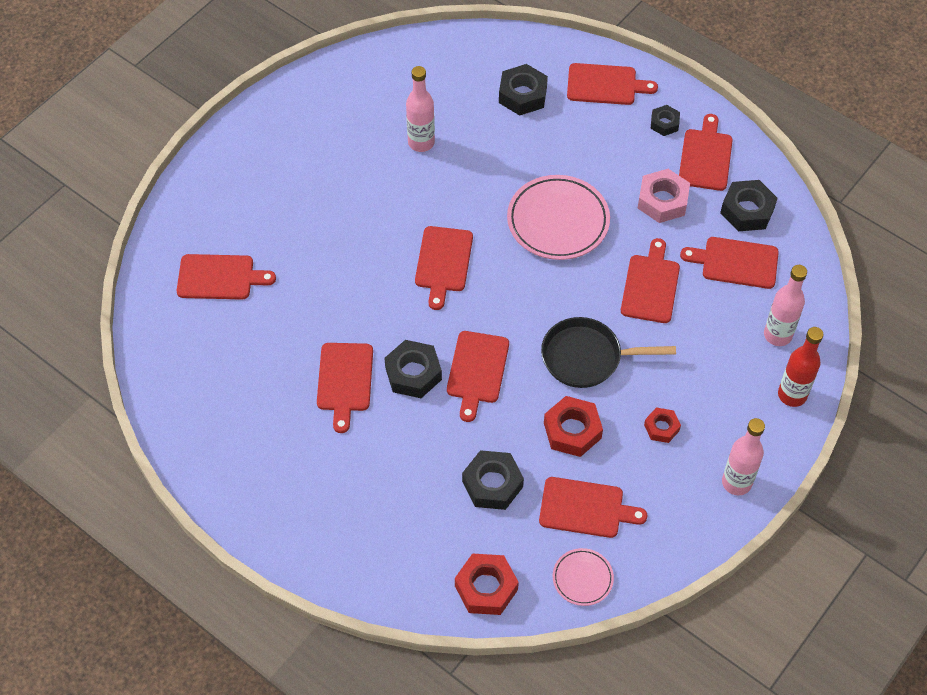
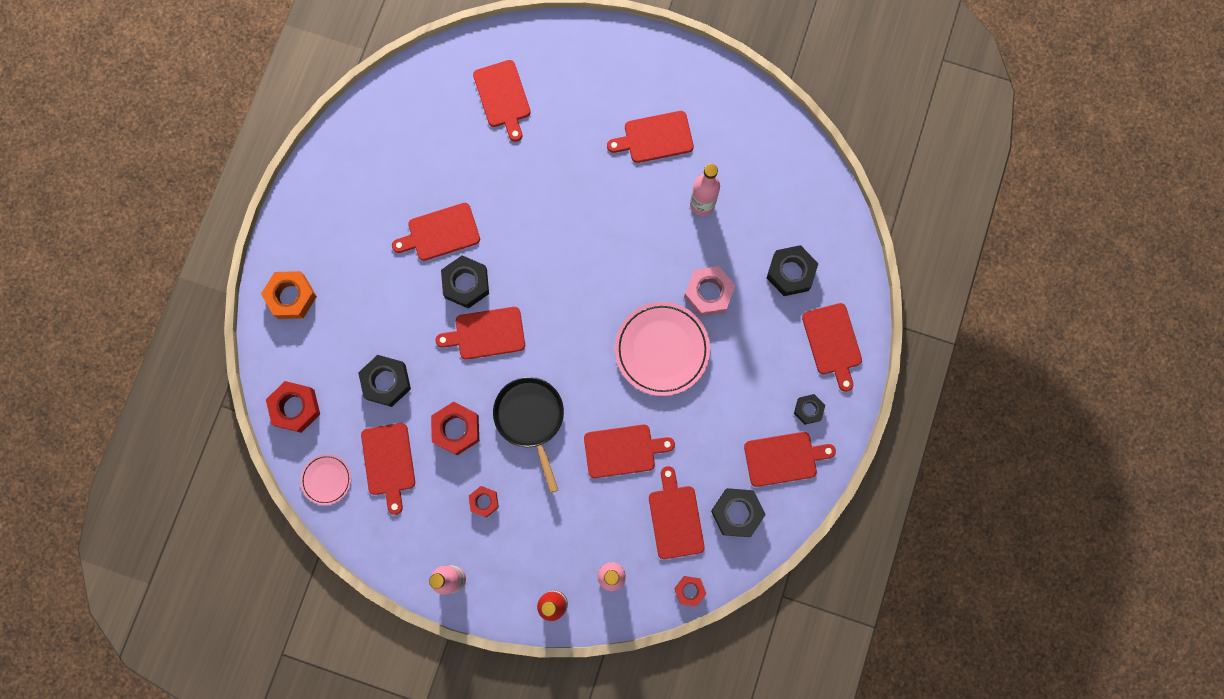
camera: 70 degrees right, 20 degrees up
(352, 554) = (291, 297): none -> orange nut
(443, 262) = (582, 268): red cutting board -> red cutting board (655, 137)
(662, 201) = (719, 434): pink nut -> pink nut (708, 293)
(813, 273) = (689, 590): none -> red nut

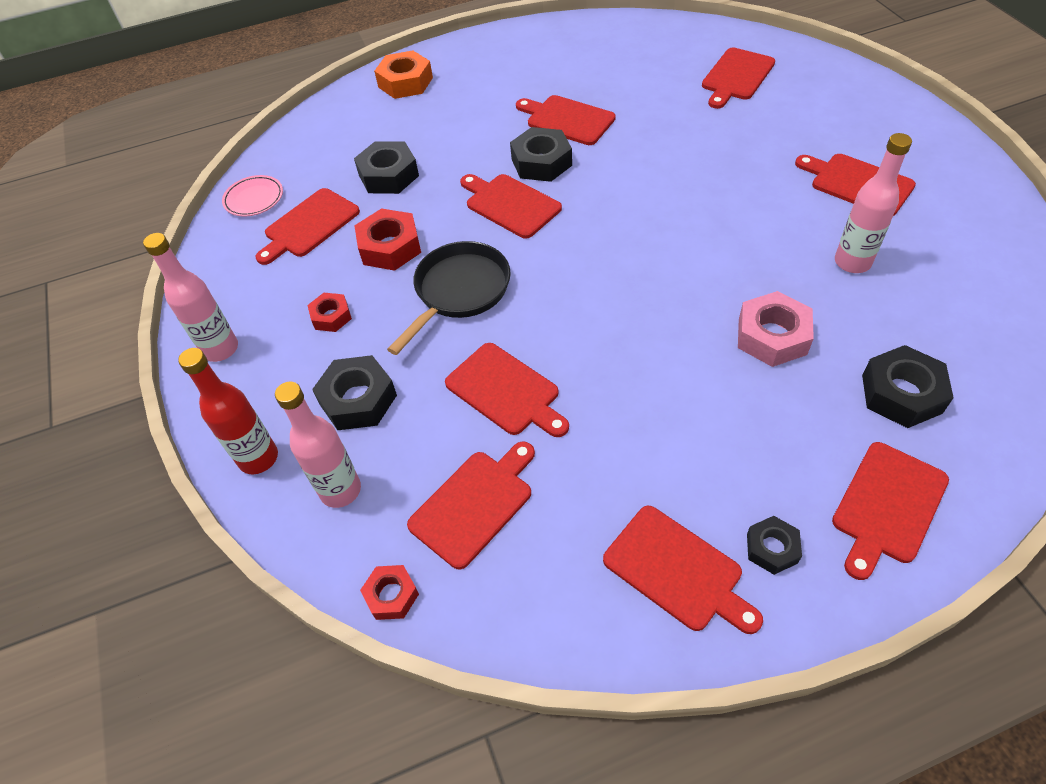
camera: 55 degrees right, 25 degrees down
(295, 408) = (306, 142): red nut -> none
(662, 350) = (658, 342): pink plate -> none
(737, 513) = (548, 570): black nut -> black nut (358, 399)

